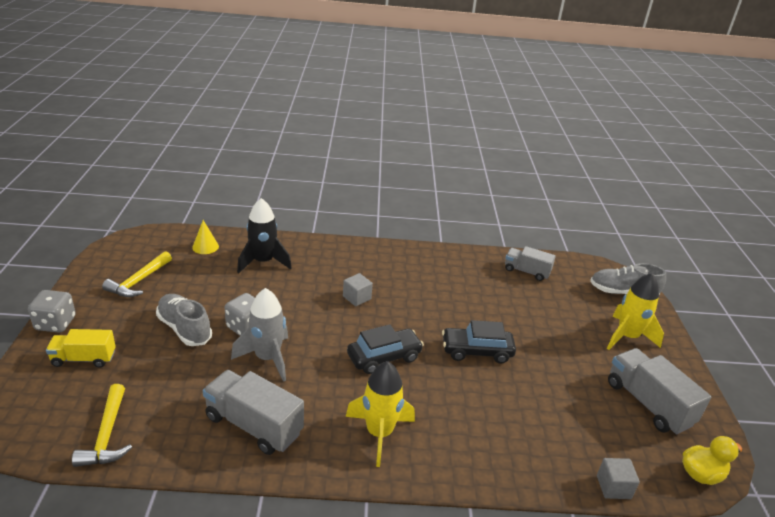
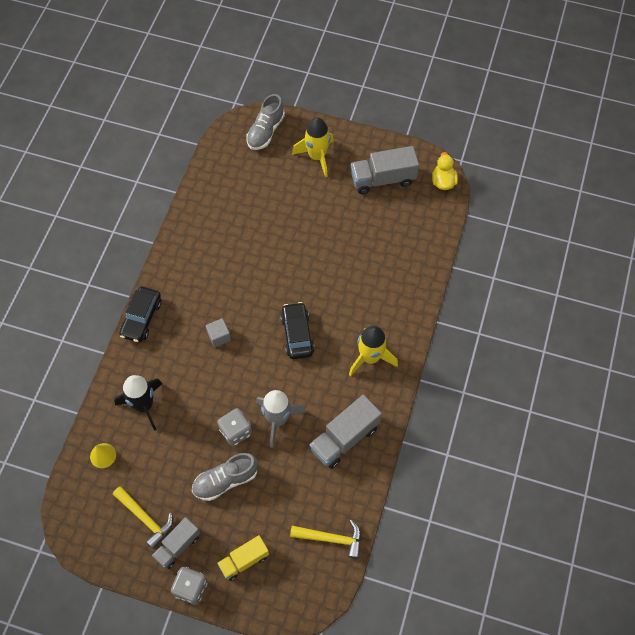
camera: 70 degrees left, 30 degrees up
(84, 358) = (244, 560): yellow truck -> yellow truck turned 45 degrees clockwise
(476, 351) = (306, 267): black car -> black car (142, 318)
(526, 271) = (218, 190): grey truck -> grey truck (177, 546)
(613, 487) = (441, 235): grey cube -> none

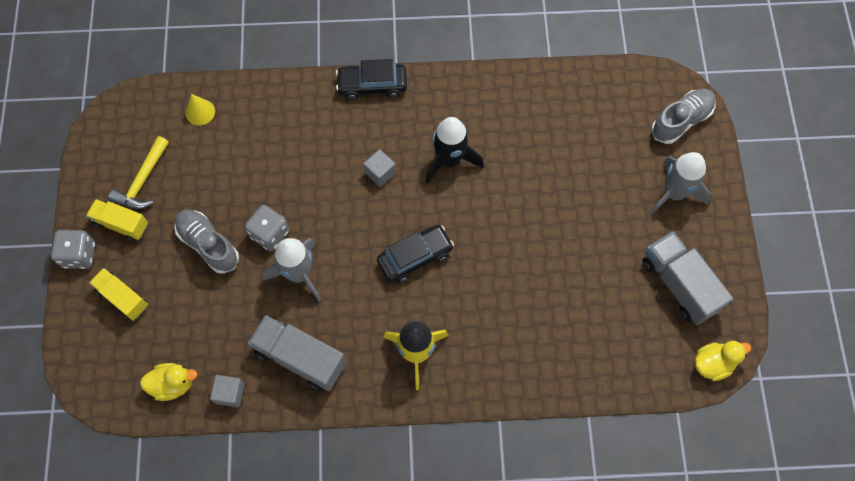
camera: 70 degrees right, 5 degrees up
(144, 405) = (269, 129): black rocket -> black rocket (449, 160)
(177, 546) = (121, 224): grey truck -> yellow truck
(265, 131) = (681, 121): grey shoe -> grey shoe turned 135 degrees clockwise
(317, 156) = (674, 193): yellow rocket -> grey rocket
(331, 538) = (173, 384): yellow hammer -> yellow duck
(354, 497) = (230, 393): none -> grey cube

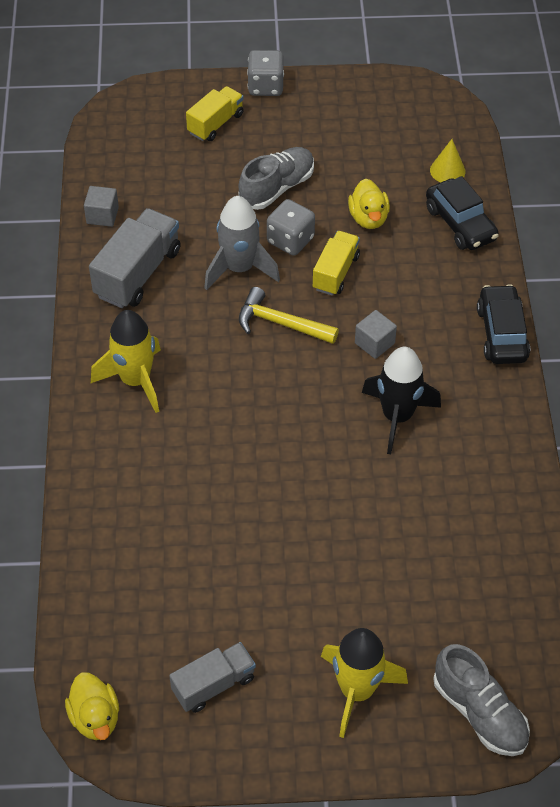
camera: 90 degrees right, 15 degrees down
(121, 224) = (302, 115): yellow truck -> yellow truck (335, 272)
(143, 180) = (355, 129): yellow hammer -> yellow hammer (281, 323)
(173, 384) = (117, 169): yellow duck -> yellow duck (368, 218)
(415, 257) = (259, 379): black car -> black car (460, 224)
(674, 193) = (357, 691): grey rocket -> yellow rocket
(679, 284) = (214, 685): grey truck -> grey truck, size x0.64

